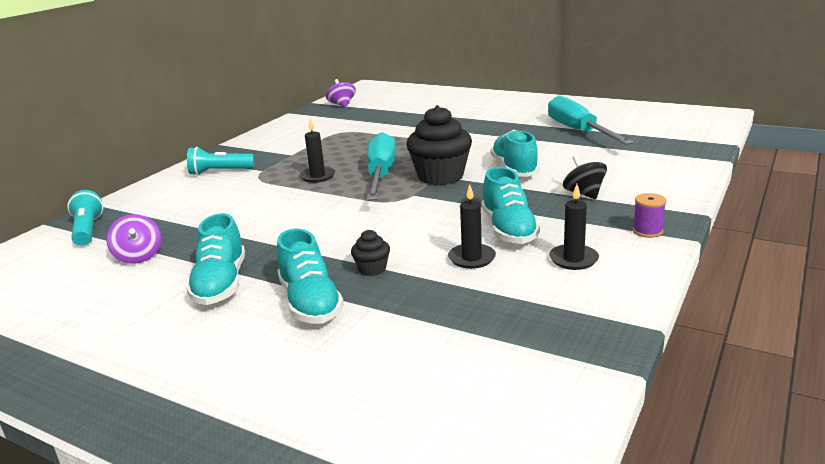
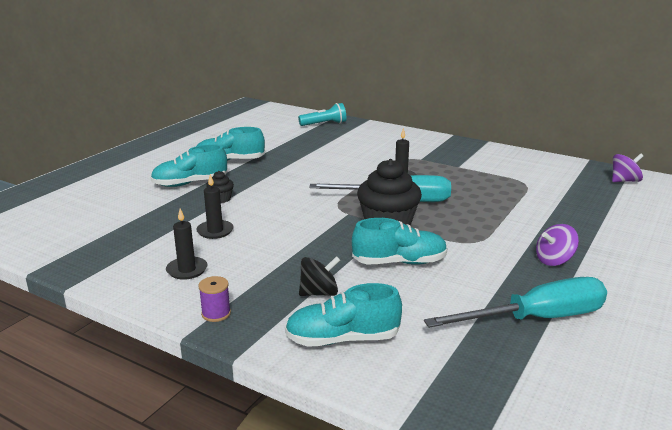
camera: 90 degrees right, 0 degrees up
(138, 256) = (280, 139): purple spinning top -> purple spinning top (554, 260)
(219, 172) = (419, 146): turquoise flashlight -> none
(508, 230) = (255, 248): turquoise shoe -> turquoise shoe (342, 339)

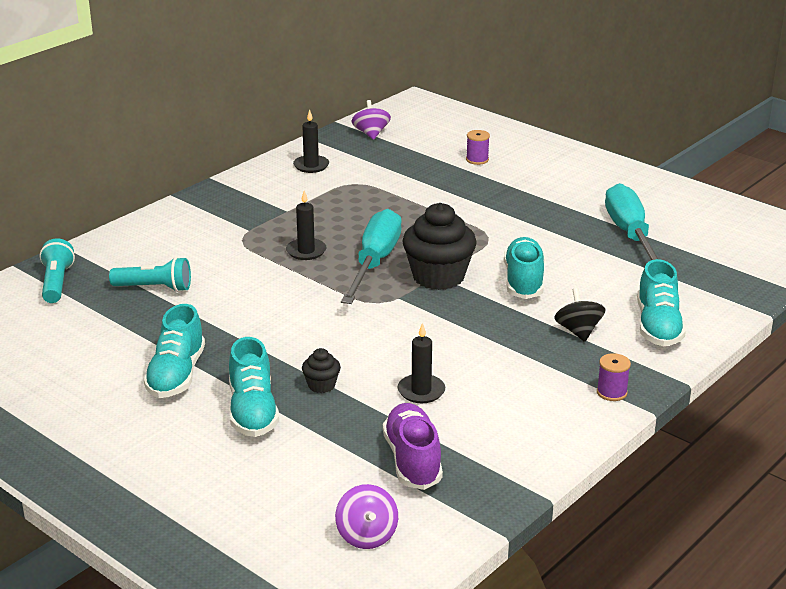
camera: 80 degrees left, 5 degrees up
(127, 234) = (412, 460): none -> purple shoe
(187, 270) = (518, 411): black candle -> black candle (311, 166)
(328, 144) = (154, 288): none -> turquoise flashlight
(554, 260) = (534, 206): purple spinning top -> purple spinning top (367, 535)
(627, 227) = (477, 160): none -> purple spool

